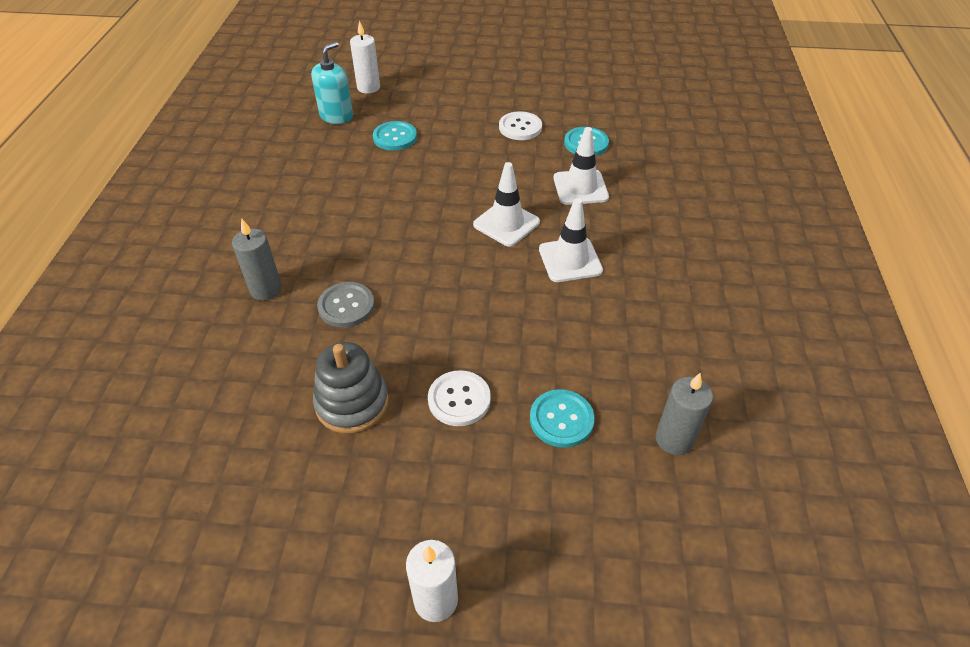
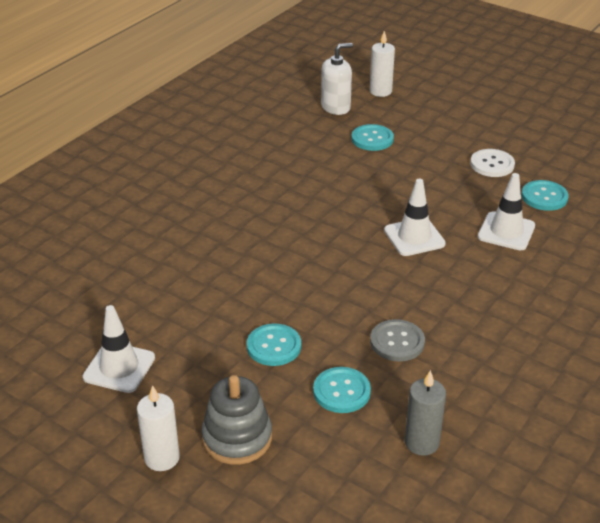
camera: 30 degrees right, 10 degrees down
(266, 289) = (188, 219): grey candle -> none
(336, 116) = (335, 107): turquoise soap dispenser -> white soap dispenser
(346, 306) = (238, 251): grey button -> grey button (397, 342)
(352, 403) = (195, 317): grey stacking toy -> grey stacking toy (237, 438)
(459, 399) = (274, 346): white button -> turquoise button
(570, 260) = (446, 284): white traffic cone -> white traffic cone (119, 367)

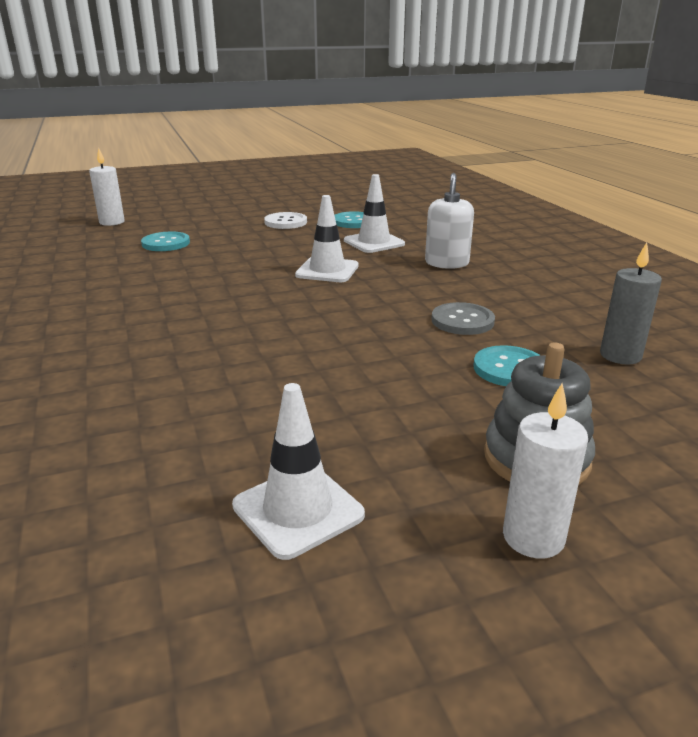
camera: 55 degrees left, 10 degrees down
(274, 346) = (395, 381): turquoise button -> none
(335, 107) = (90, 241): white soap dispenser -> white soap dispenser (446, 263)

